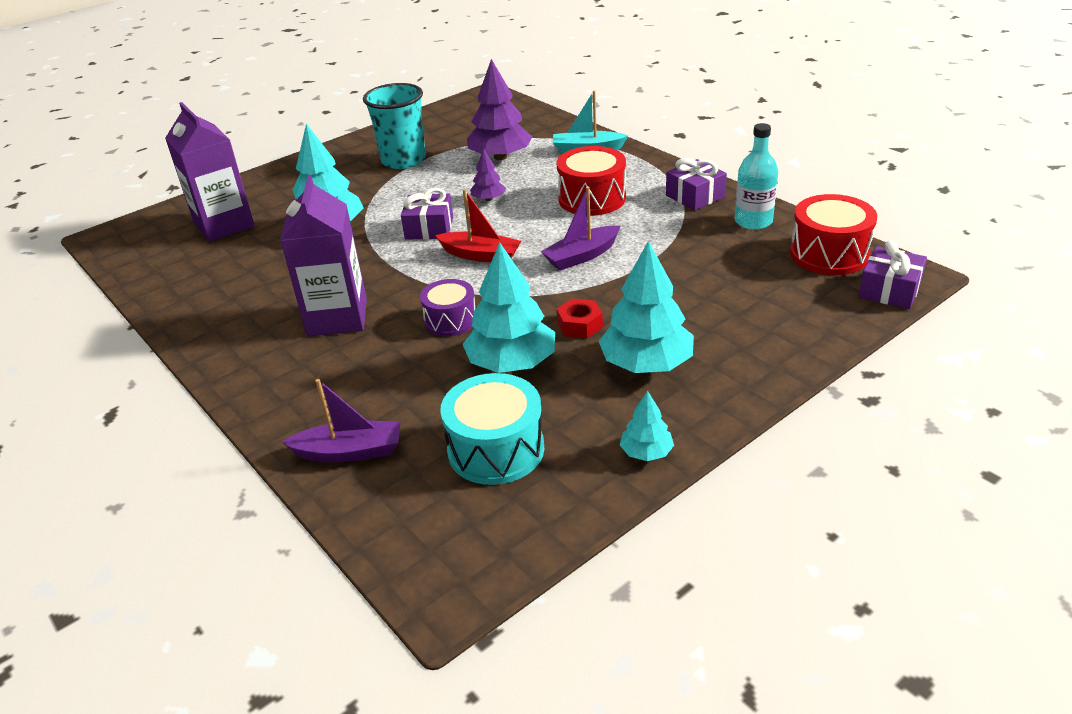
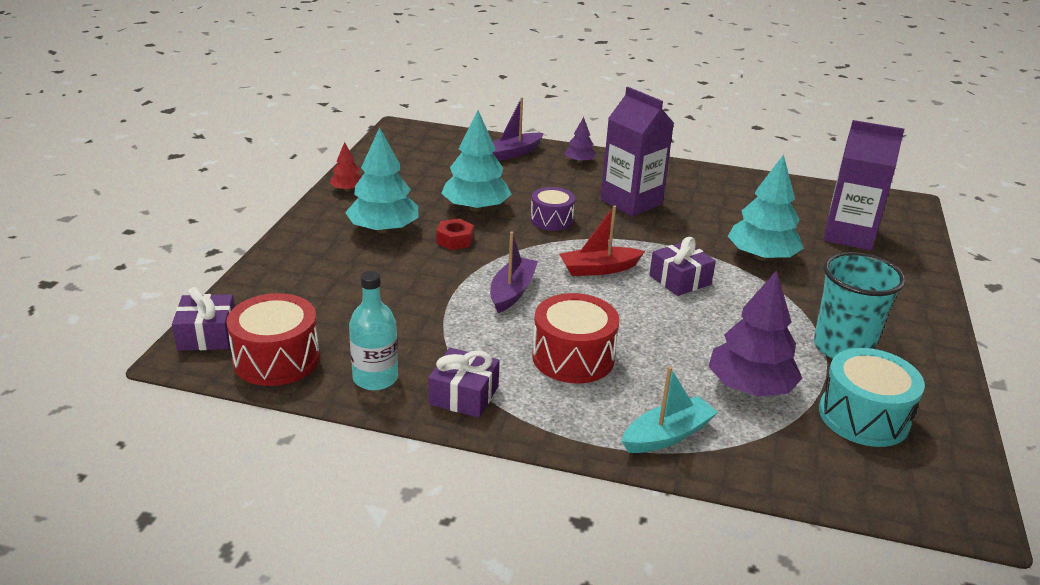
camera: 140 degrees right, 5 degrees down
(488, 199) = (675, 325): purple tree -> purple tree (579, 161)
(496, 449) = (435, 171): turquoise drum -> turquoise drum (863, 417)
(646, 452) = (347, 189): turquoise tree -> red tree

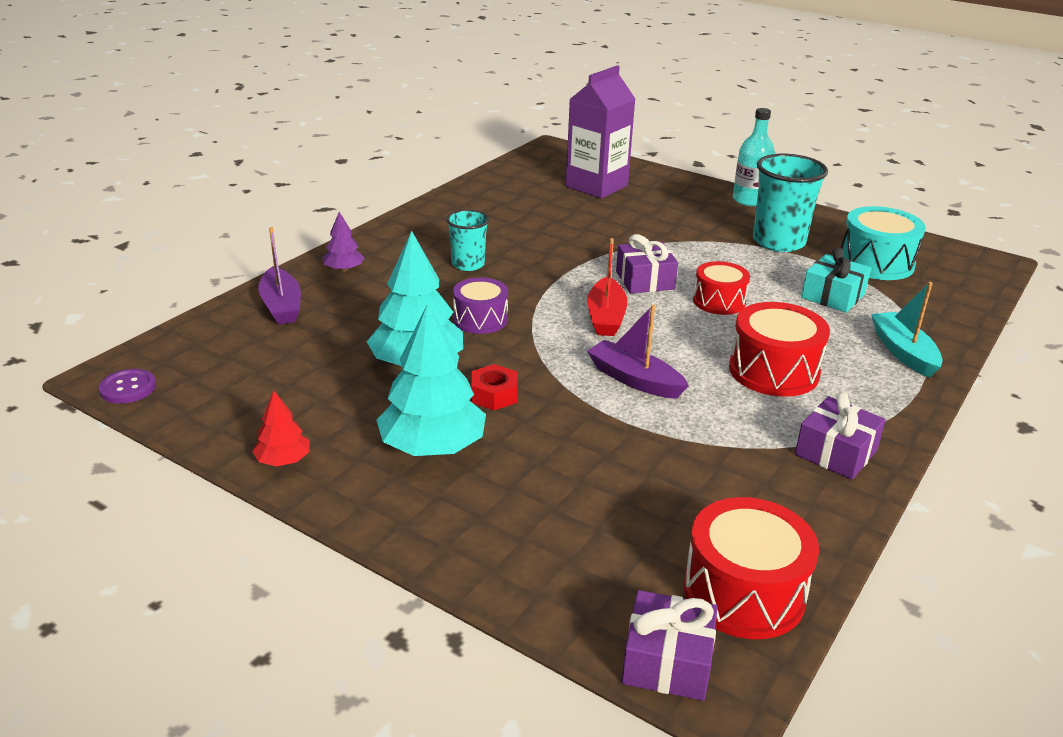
camera: 70 degrees left, 0 degrees up
(375, 378) = (797, 511): turquoise bottle -> turquoise bottle (749, 200)
(393, 135) = (128, 388): none -> purple button
(631, 202) = (468, 264): purple carton -> turquoise cup
(676, 321) = (719, 301): none -> red drum
(750, 387) = (833, 296): purple tree -> turquoise gift
(761, 257) = (617, 232): turquoise tree -> none

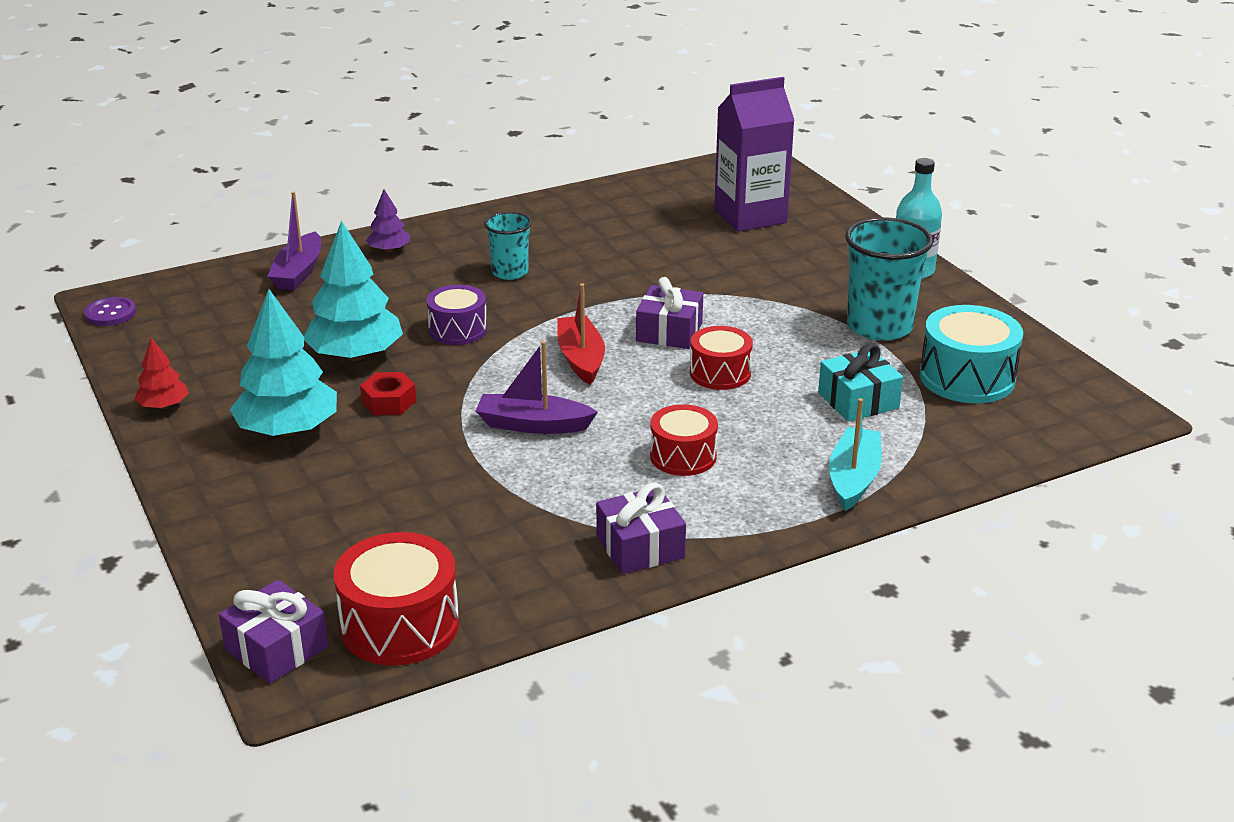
camera: 30 degrees right, 0 degrees up
(606, 317) = (581, 359): red boat -> red boat turned 135 degrees clockwise
(634, 379) = (533, 425): purple boat -> purple boat turned 60 degrees counterclockwise
(773, 371) = (683, 456): red drum -> red drum, size x0.65

